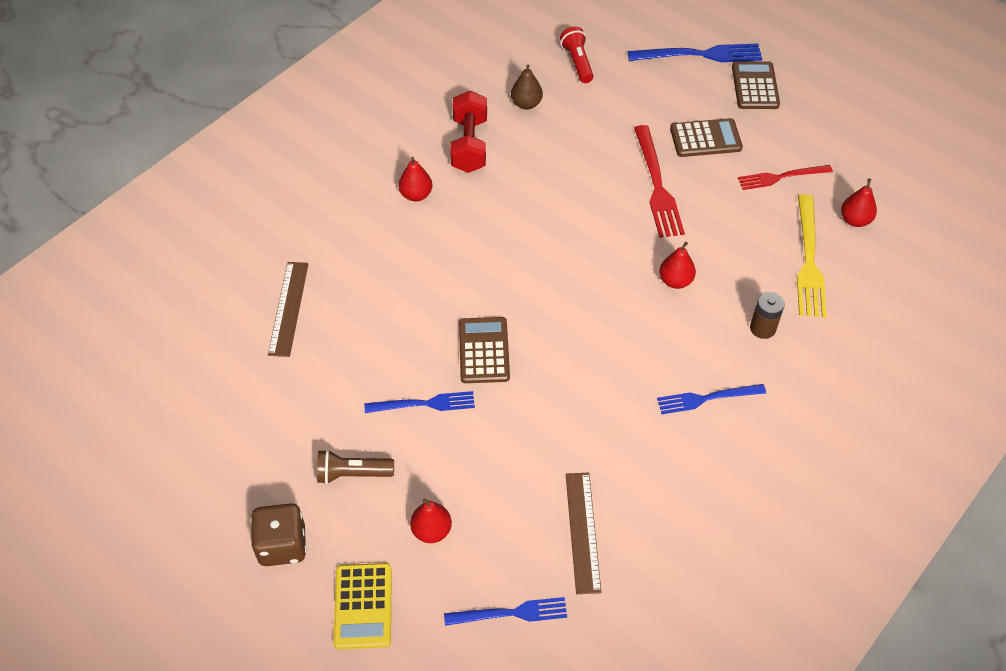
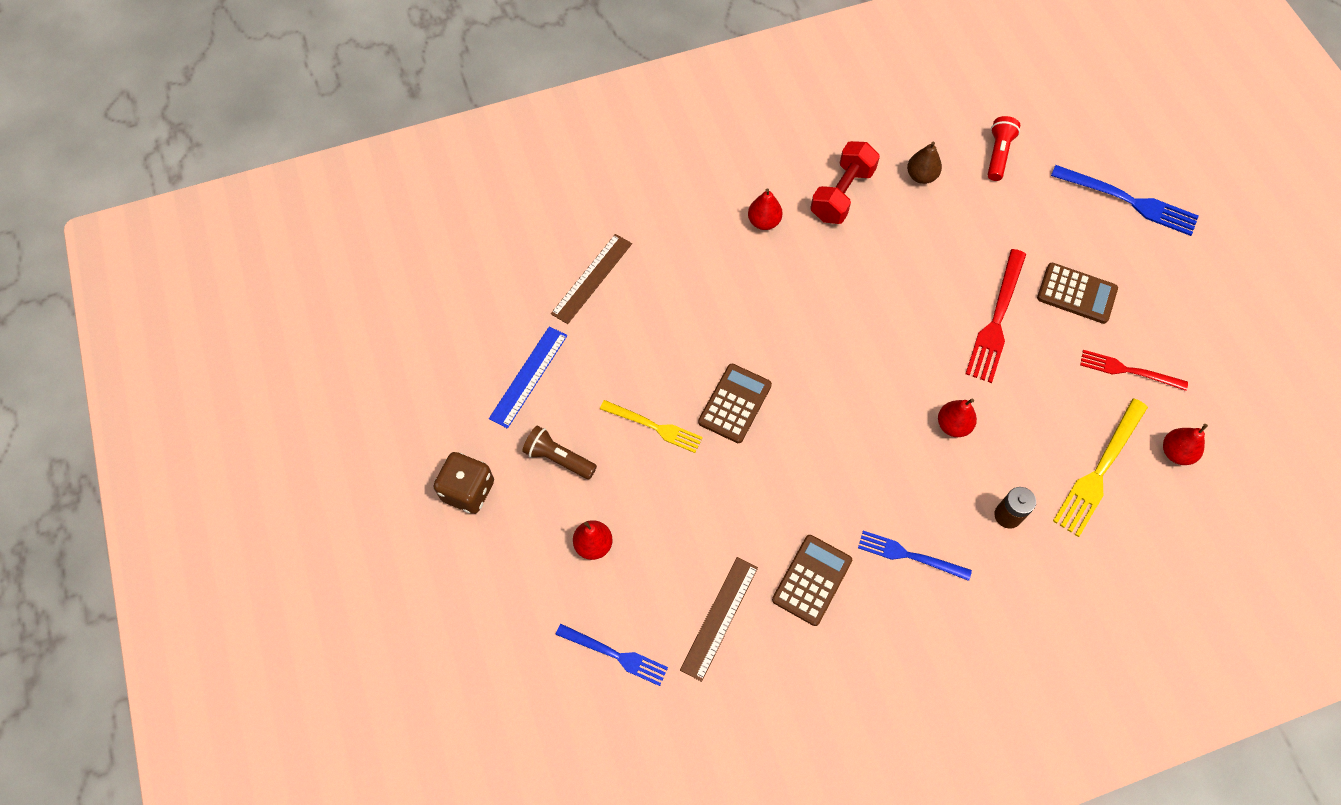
camera: 30 degrees right, 10 degrees up
(280, 418) = (528, 376): none -> blue ruler
(363, 606) = (501, 579): yellow calculator -> none
(424, 404) = (654, 427): blue fork -> yellow fork
(755, 86) = (1165, 261): brown calculator -> brown calculator (812, 580)

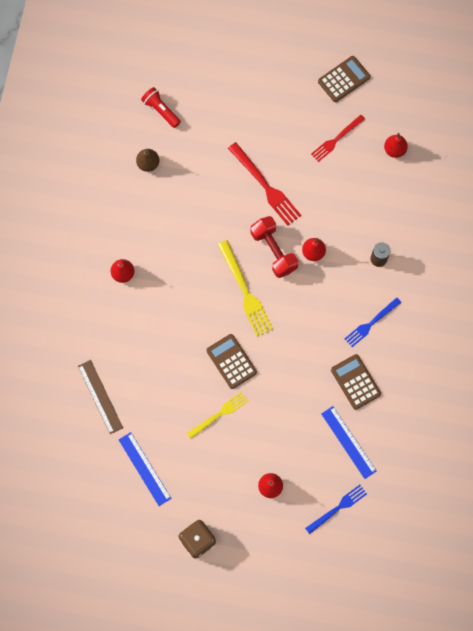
camera: 60 degrees left, 10 degrees up
(558, 458) = (207, 478): brown flashlight -> none
(719, 618) = (348, 442): brown ruler -> blue ruler
(842, 194) = (132, 217): red dumbbell -> red dumbbell (273, 251)
(1076, 294) = (276, 132): brown calculator -> brown calculator (344, 79)
(1099, 470) = (381, 195): yellow fork -> yellow fork (245, 291)
(1128, 201) = (236, 62): blue fork -> none

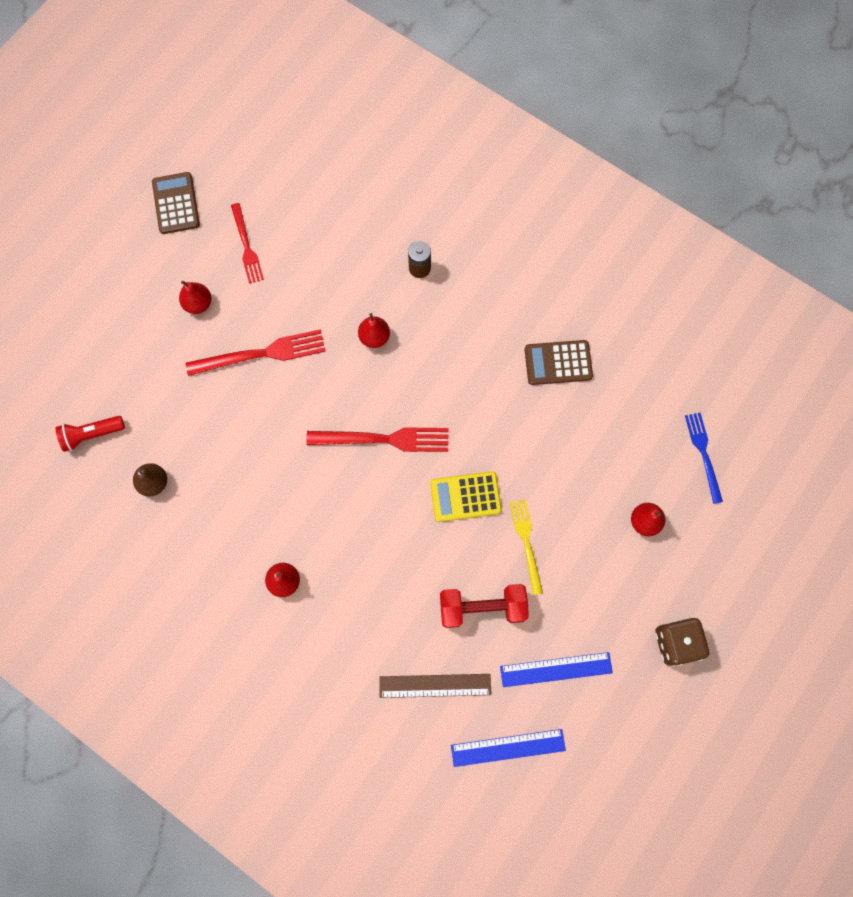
camera: 65 degrees left, 0 degrees up
(231, 361) = (465, 496): brown calculator -> yellow calculator
(245, 291) = (384, 439): yellow fork -> red fork
(273, 251) = (349, 382): red dumbbell -> red dumbbell (482, 607)
(348, 442) = (628, 404): blue ruler -> blue ruler (508, 747)
(371, 323) = (494, 313): blue fork -> none
(394, 150) = (295, 189): red pear -> red pear (198, 304)

